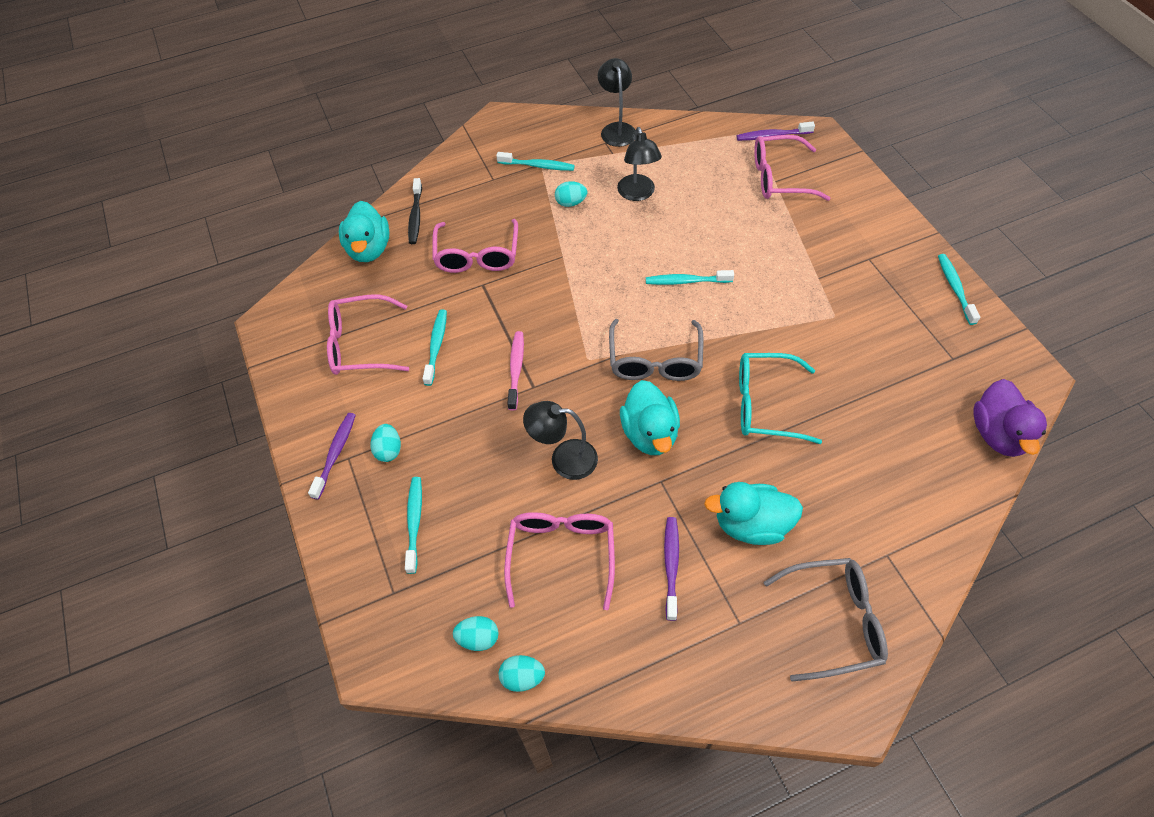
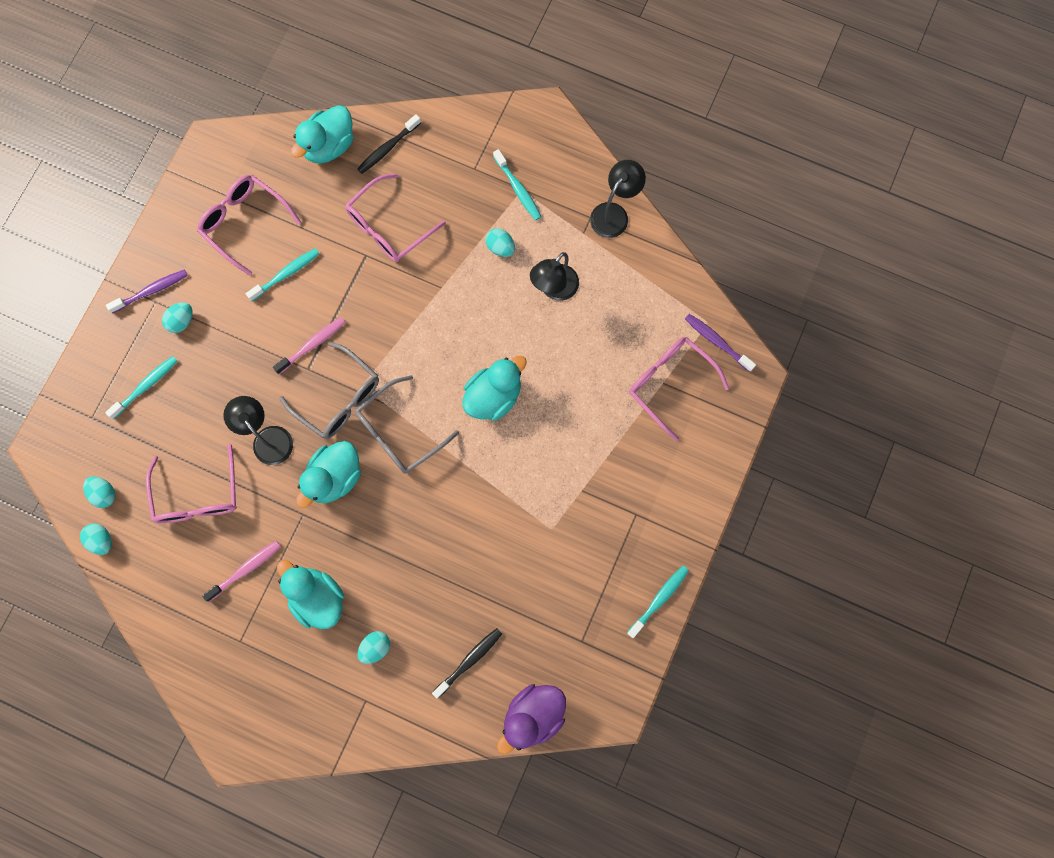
camera: 45 degrees right, 20 degrees up
(561, 554) = (198, 495): pink glasses -> pink glasses turned 120 degrees clockwise
(671, 565) = (246, 569): purple toothbrush -> pink toothbrush
(686, 281) = (493, 396): turquoise toothbrush -> turquoise duck
(765, 404) = (424, 536): turquoise glasses -> none
(834, 621) = (288, 699): grey glasses -> grey glasses (339, 398)
(839, 510) = (375, 647): none -> turquoise egg
(909, 447) = (469, 660): none -> black toothbrush

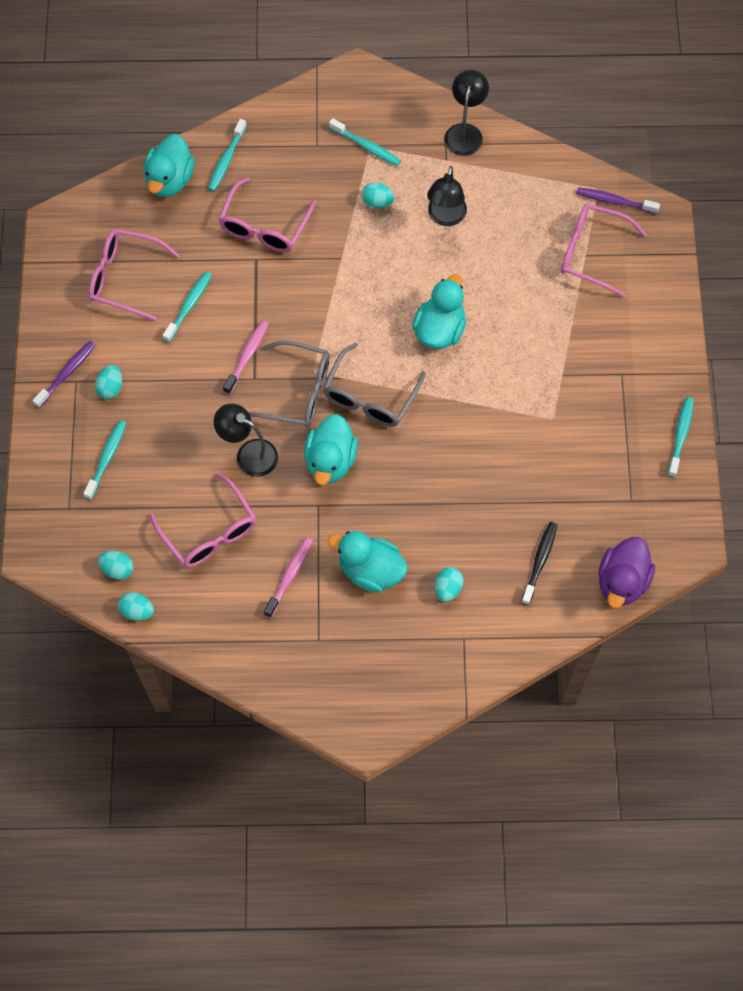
camera: 25 degrees left, 10 degrees down
(387, 148) = (226, 160): black toothbrush -> turquoise toothbrush

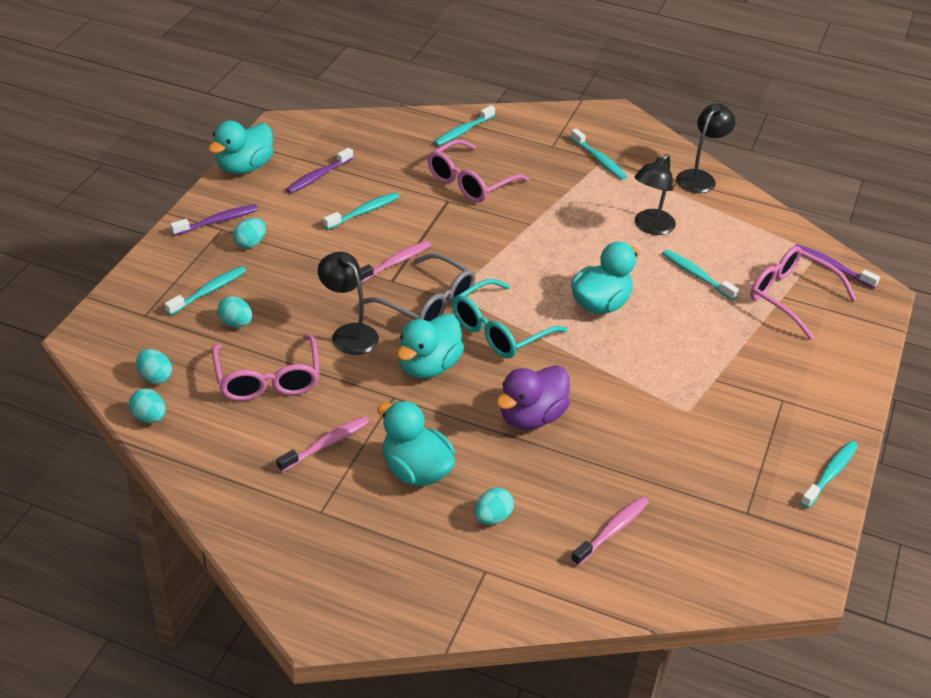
camera: 20 degrees right, 25 degrees down
(125, 278) = (318, 176): pink glasses -> purple toothbrush
(170, 180) = (403, 129): turquoise duck -> turquoise duck (244, 167)
(370, 397) = (499, 330): grey glasses -> turquoise glasses
(377, 202) = (588, 198): turquoise egg -> turquoise egg (236, 323)
(506, 260) = (696, 275): none -> turquoise toothbrush
(540, 561) = (612, 531): black toothbrush -> pink toothbrush
(622, 581) = (702, 585): purple duck -> purple duck (531, 417)

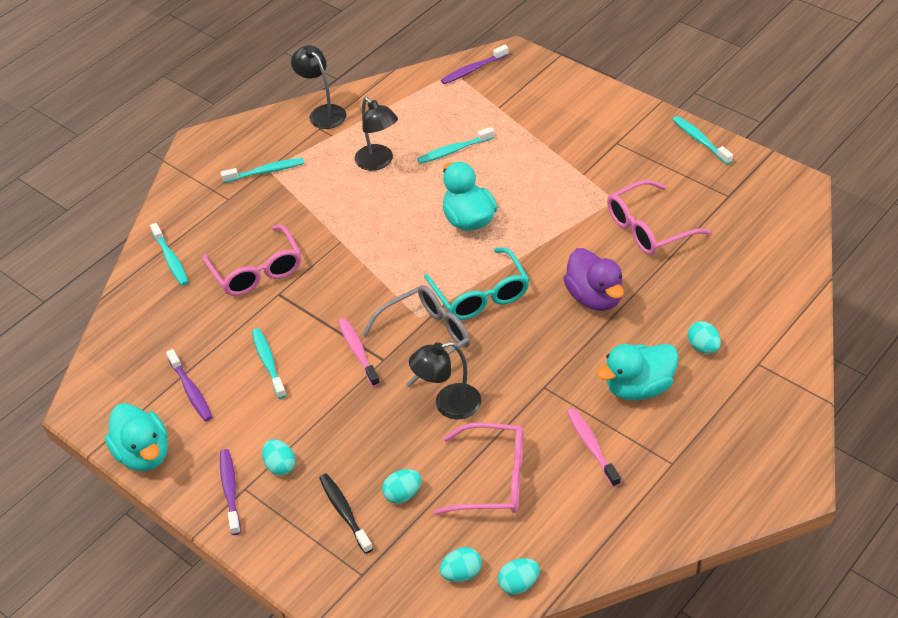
camera: 65 degrees left, 5 degrees up
(209, 291) = (344, 512): turquoise toothbrush -> black toothbrush
(428, 366) = (511, 354): turquoise duck -> none
(612, 531) = (731, 277): pink toothbrush -> none
(790, 296) = (500, 103): pink glasses -> pink glasses (648, 228)

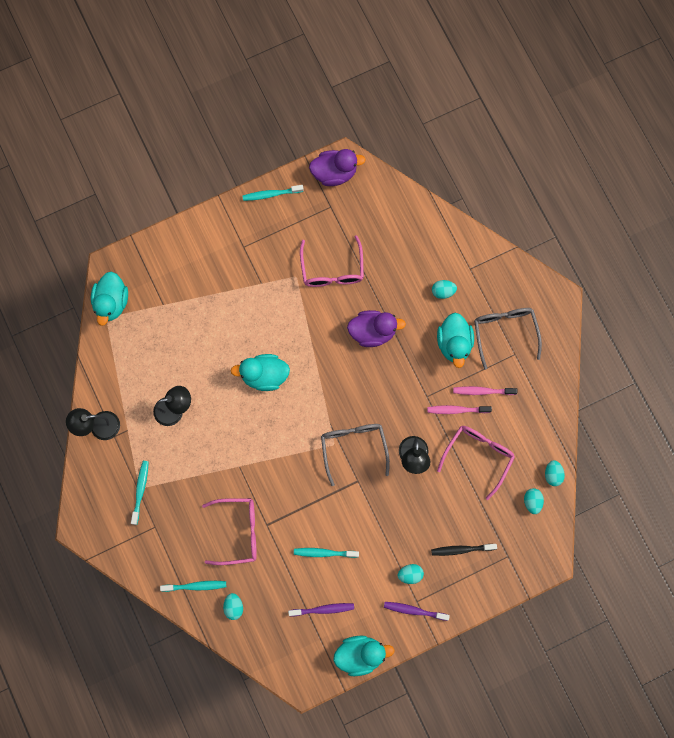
camera: 70 degrees left, 30 degrees up
(358, 351) = (343, 494): pink toothbrush -> pink toothbrush (456, 410)
(403, 494) = (465, 511): turquoise egg -> turquoise egg (234, 607)
(454, 150) = (191, 355): turquoise toothbrush -> none
(473, 69) = (111, 302): purple toothbrush -> turquoise duck
(481, 295) = (335, 398): turquoise glasses -> none
(695, 438) = (505, 332): none -> grey glasses
(774, 183) = (334, 173): none -> purple duck

